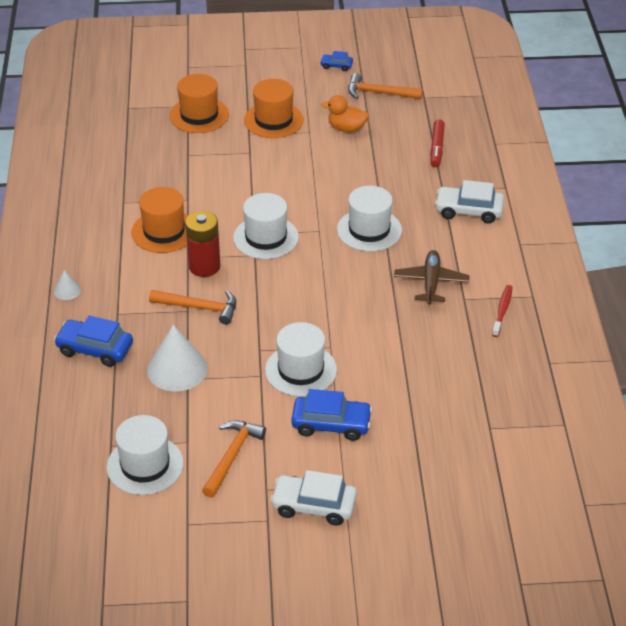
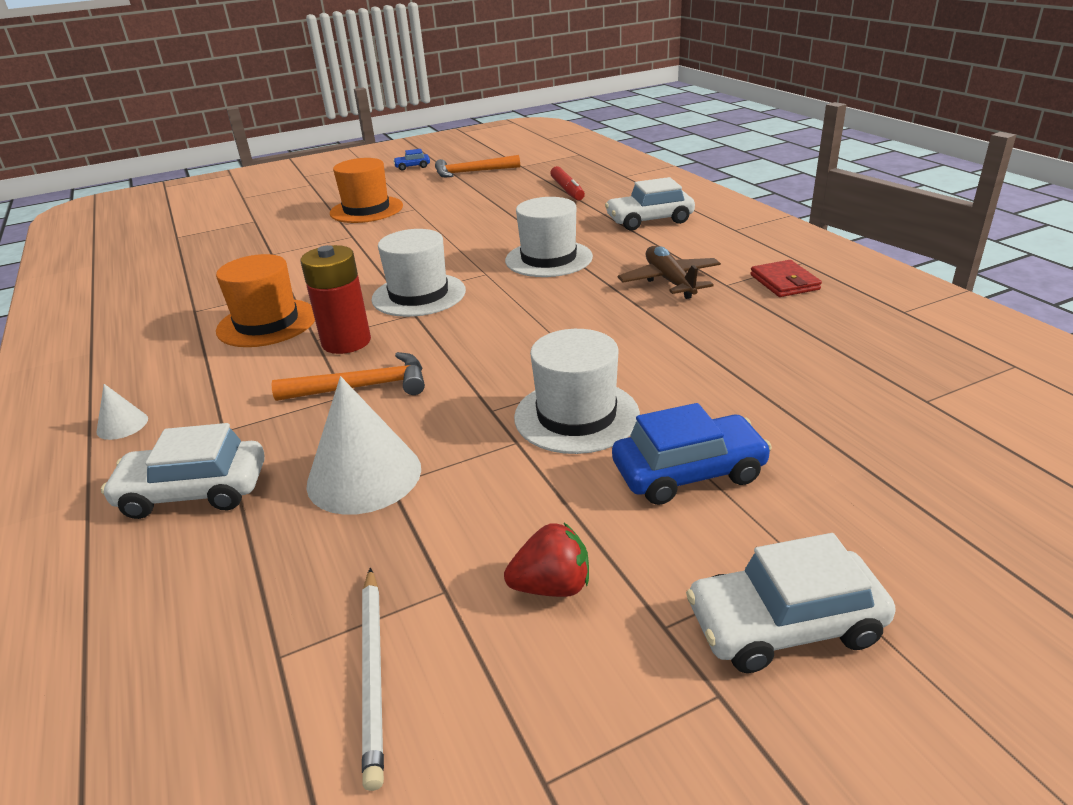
camera: 20 degrees left, 10 degrees down
(95, 349) = (194, 491): blue car -> white car
(145, 465) = (374, 672): white hat -> white pencil
(199, 115) = (272, 224): orange hat -> none
(232, 456) = (552, 586): orange hammer -> red strawberry
(346, 128) = (456, 198): orange duck -> none
(502, 311) = (784, 282): red toothbrush -> red wallet

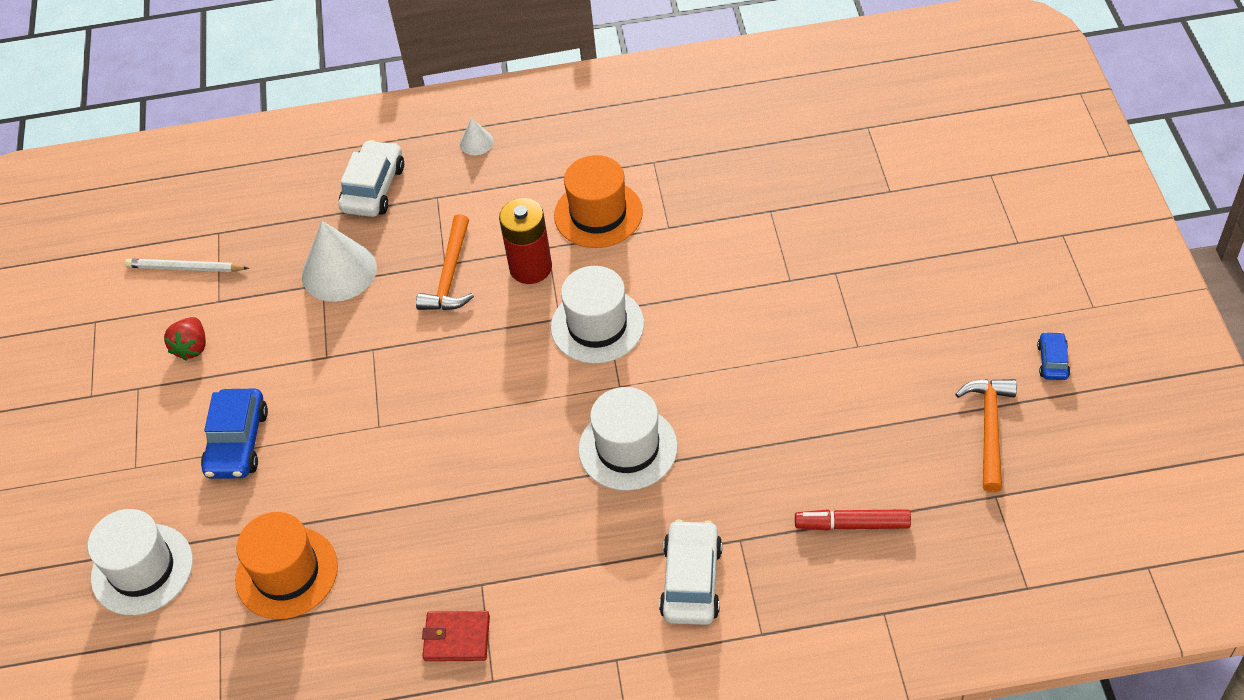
camera: 110 degrees right, 20 degrees up
(366, 210) = (878, 297): orange hat -> orange hat (287, 573)
(576, 416) = (335, 398): white hat -> white hat (142, 569)
(669, 281) = (515, 538): brown plane -> none
(784, 624) = (106, 439): white car -> none

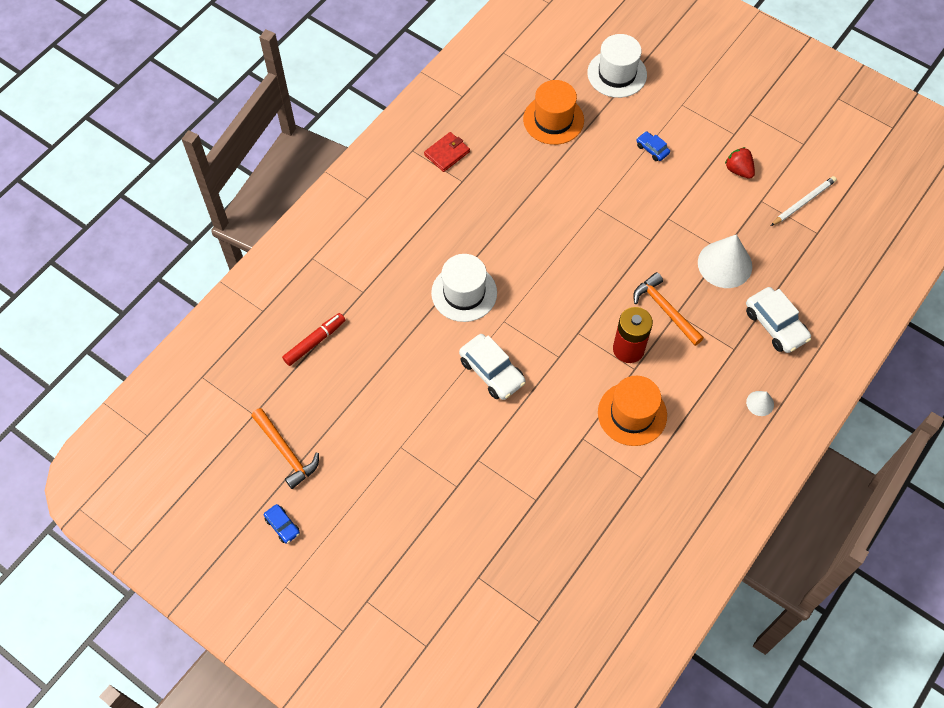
camera: 130 degrees right, 10 degrees up
(237, 442) = (652, 149): blue car -> blue car, size x0.54
(597, 325) = (553, 345): white hat -> none
(691, 580) = (367, 256): white car -> white car (492, 372)

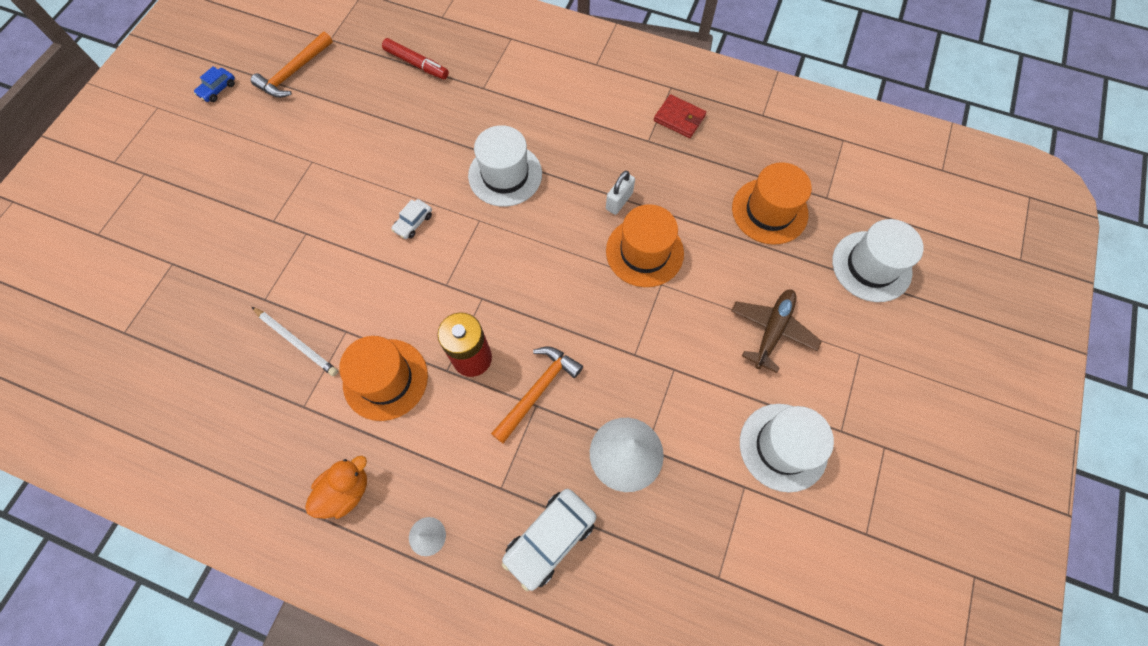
camera: 75 degrees right, 5 degrees up
(492, 372) = (413, 222): white car -> white car, size x0.54
(515, 216) = (619, 201): none -> white padlock
(566, 211) = (644, 252): none -> orange hat
(652, 149) = (772, 330): blue car -> brown plane
(716, 454) = (346, 491): none -> orange duck
(738, 170) = (783, 447): red strawberry -> white hat
(803, 202) = (764, 548): white pencil -> white pencil (296, 342)

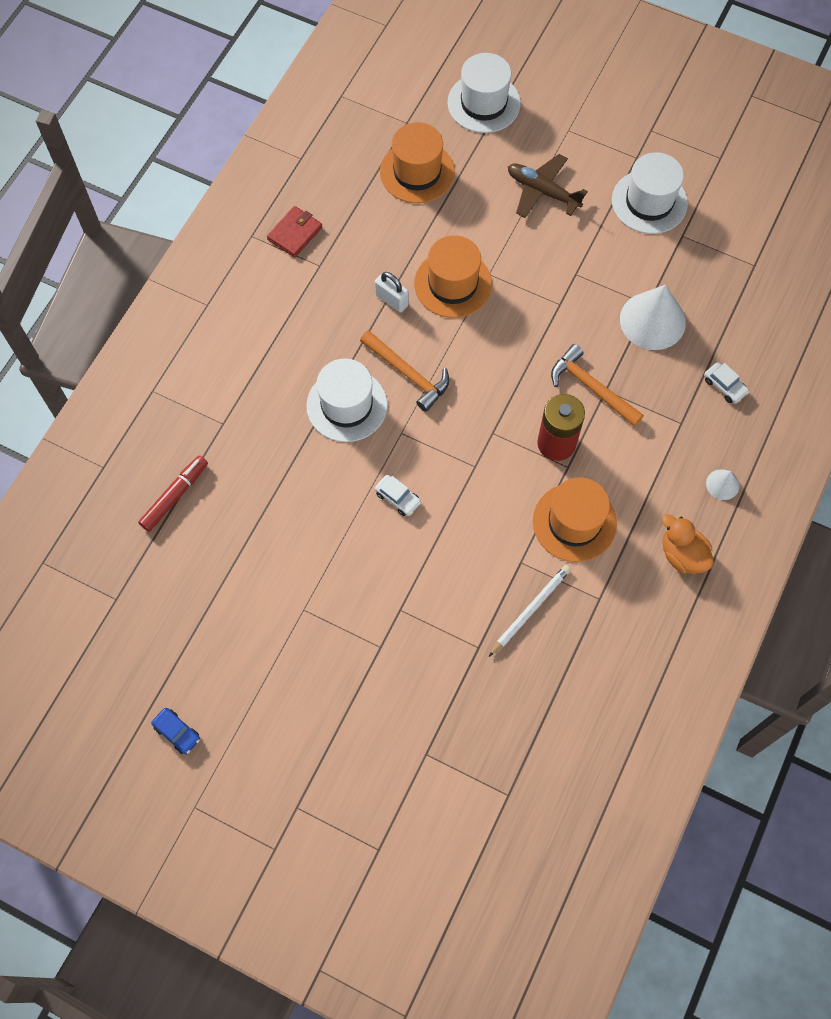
camera: 85 degrees left, 0 degrees up
(294, 72) = (164, 640): orange hammer -> orange hammer (408, 374)
(550, 539) = (724, 386): white car -> white car, size x0.54

